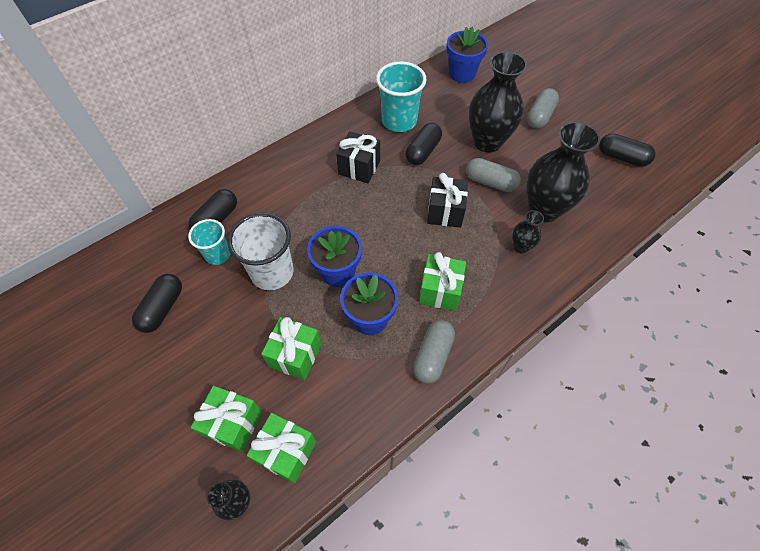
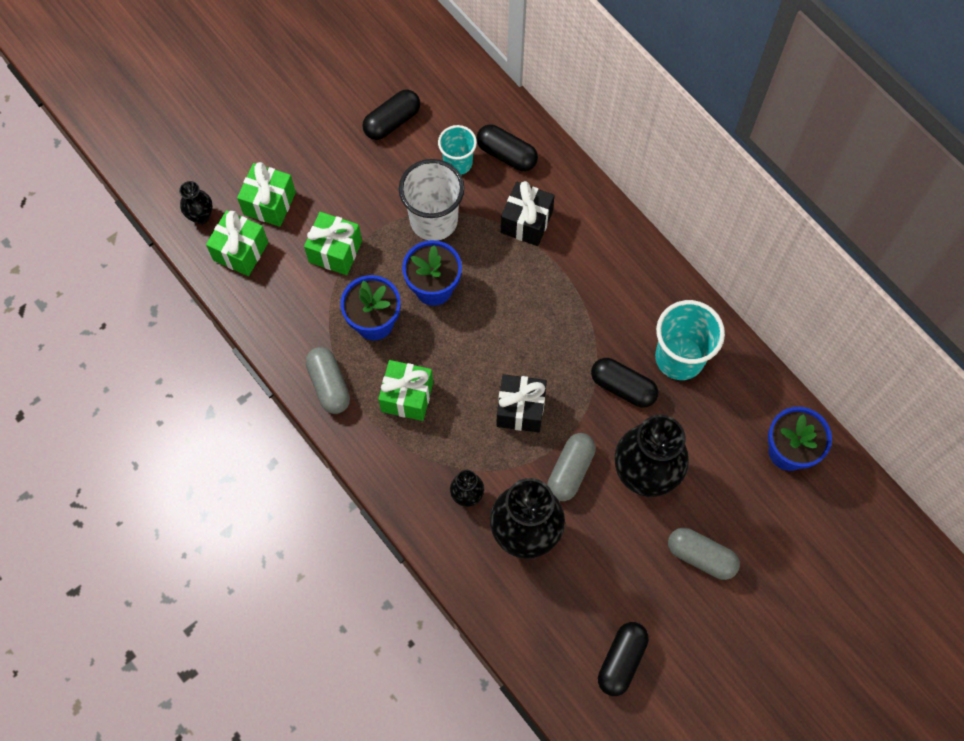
camera: 90 degrees right, 10 degrees up
(163, 308) = (392, 122): black capsule -> black capsule turned 60 degrees counterclockwise
(359, 168) = (591, 307): black gift -> black gift (526, 222)
(433, 356) = (329, 385): grey capsule -> grey capsule turned 45 degrees clockwise

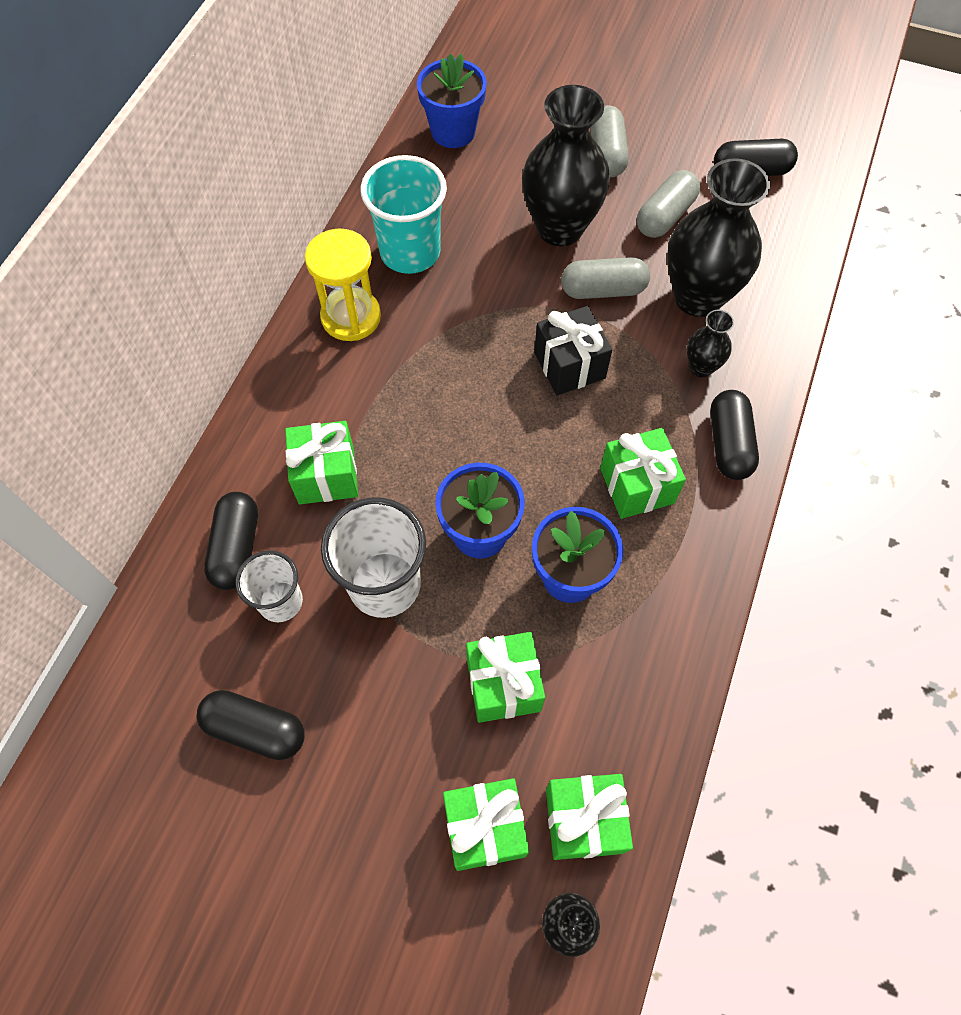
camera: 120 degrees left, 5 degrees down
(329, 385) = (685, 581): grey capsule -> grey capsule (665, 216)
(458, 163) = (280, 601): turquoise cup -> white cup
(526, 222) = (326, 475): black gift -> green gift
(623, 387) = (477, 286): black capsule -> black capsule (728, 444)
(642, 292) = (351, 317): none -> yellow hourglass

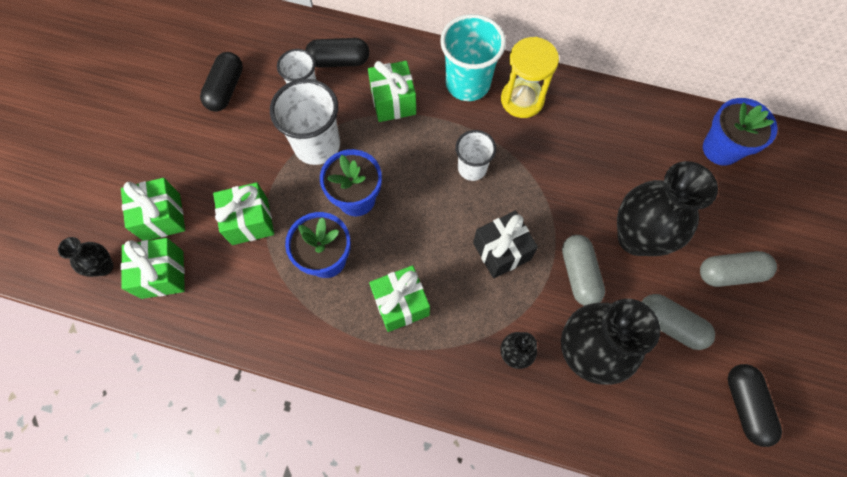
camera: 85 degrees right, 5 degrees up
(410, 252) = (588, 131): turquoise cup -> turquoise cup (467, 83)
(448, 386) = (472, 168): none -> white cup
(728, 444) = (443, 375): black capsule -> none

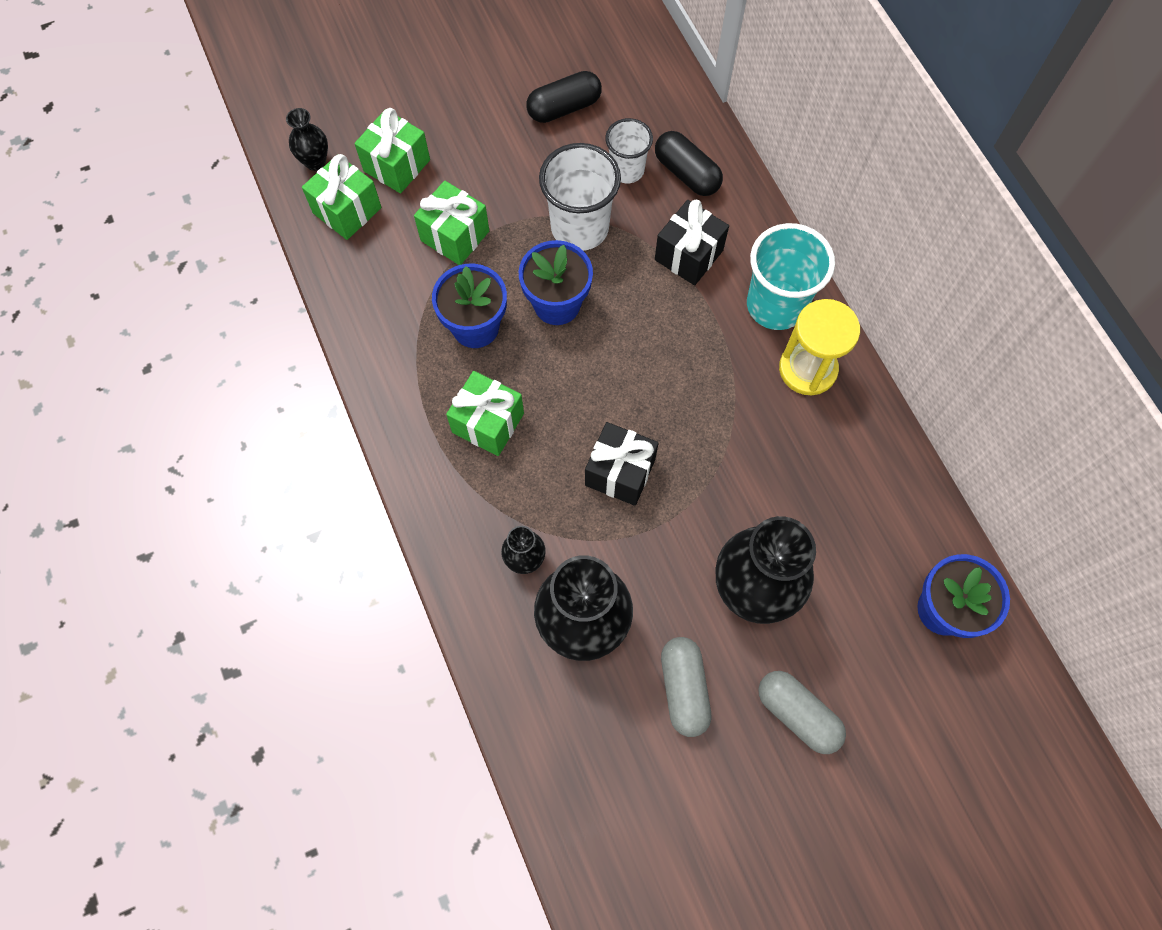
camera: 50 degrees right, 0 degrees up
(393, 102) = (688, 255): green gift -> black gift
(472, 168) = (684, 380): white cup -> none
(579, 274) = (660, 562): grey capsule -> none
(745, 405) = (660, 821): black capsule -> none

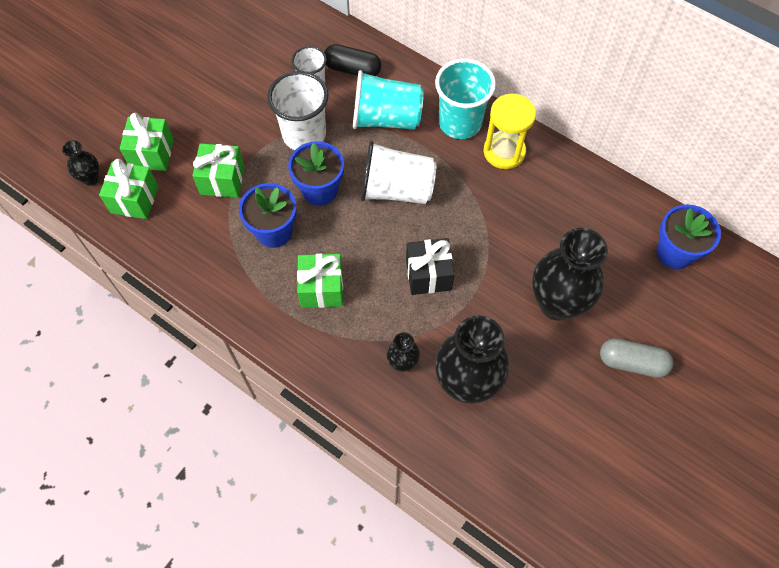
camera: 30 degrees left, 5 degrees down
(564, 108) = (245, 65): black capsule -> none
(646, 349) = (396, 189): none -> white cup
(683, 689) = (554, 387): grey capsule -> none
(688, 255) = (386, 118): black gift -> turquoise cup

